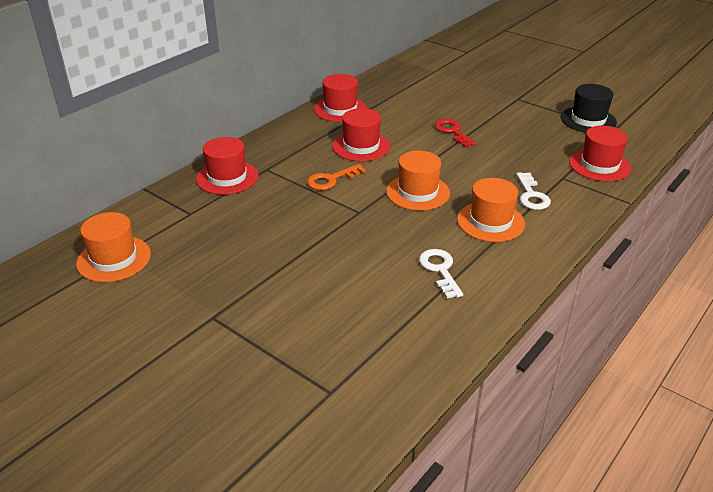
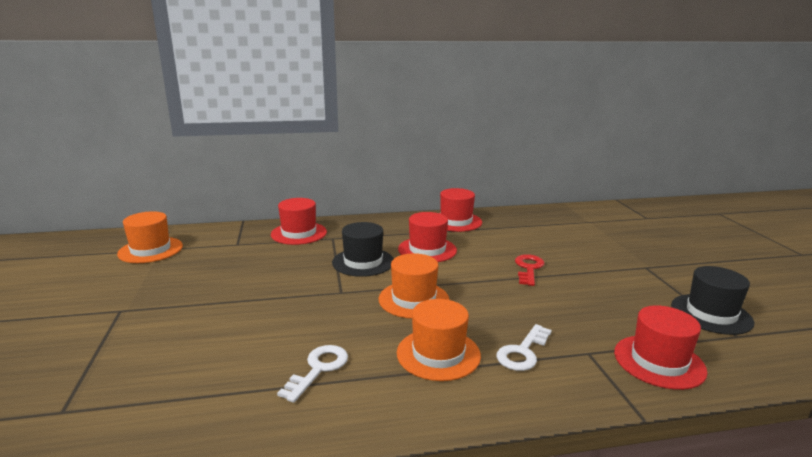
camera: 40 degrees right, 15 degrees down
(331, 179) = (363, 262): orange key -> black hat

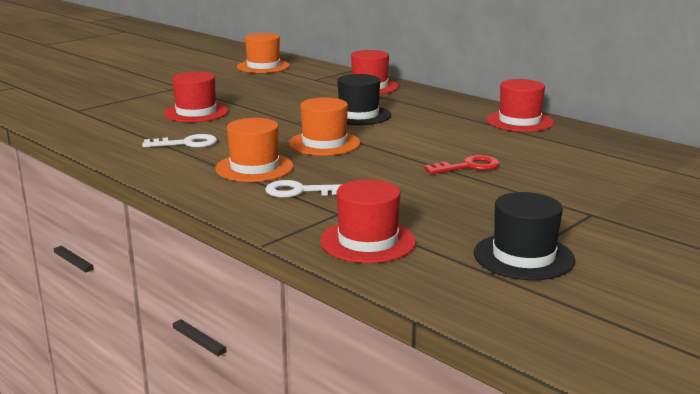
camera: 55 degrees right, 0 degrees up
(427, 250) = (427, 127): red hat -> red hat (196, 112)

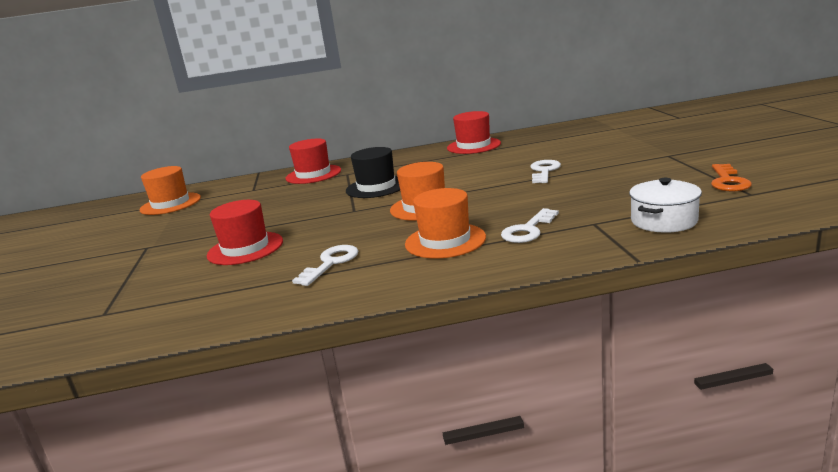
camera: 50 degrees left, 0 degrees up
(368, 241) = (664, 221): red hat -> white pot
(468, 167) = (544, 171): red key -> white key
(523, 256) = (728, 181): black hat -> orange key

